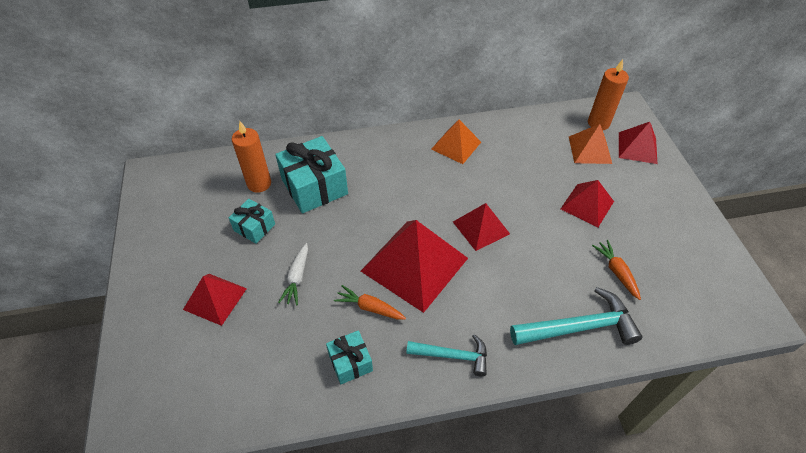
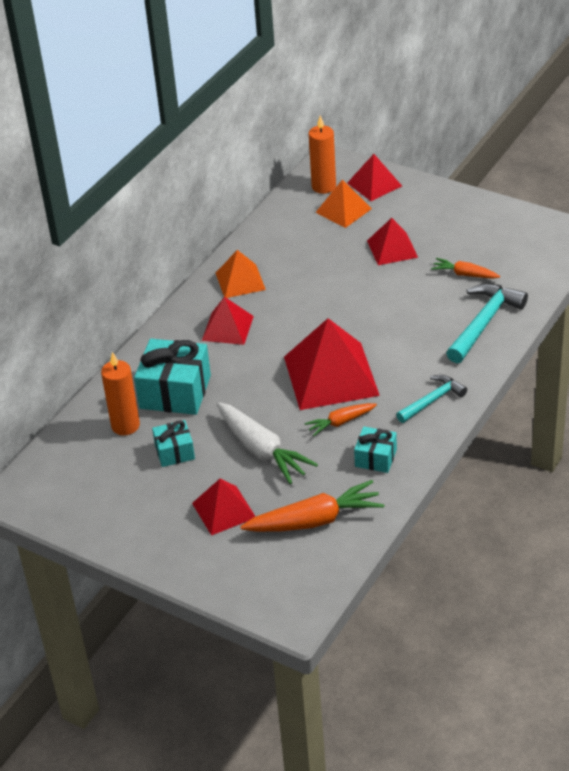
camera: 45 degrees left, 10 degrees down
(246, 369) = (315, 520): none -> orange carrot
(297, 278) = (262, 450): white carrot -> white carrot, size x1.79
(481, 227) = (342, 318): red pyramid -> red pyramid (227, 328)

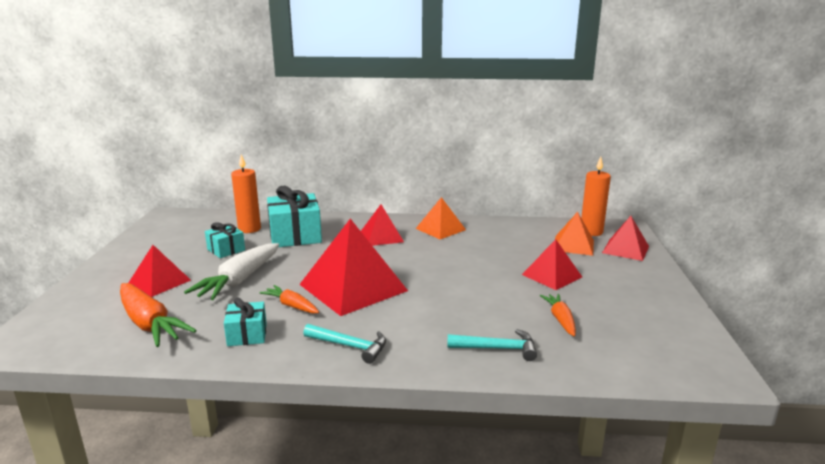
camera: 60 degrees right, 20 degrees down
(484, 323) = (497, 348): turquoise hammer -> turquoise hammer, size x0.63

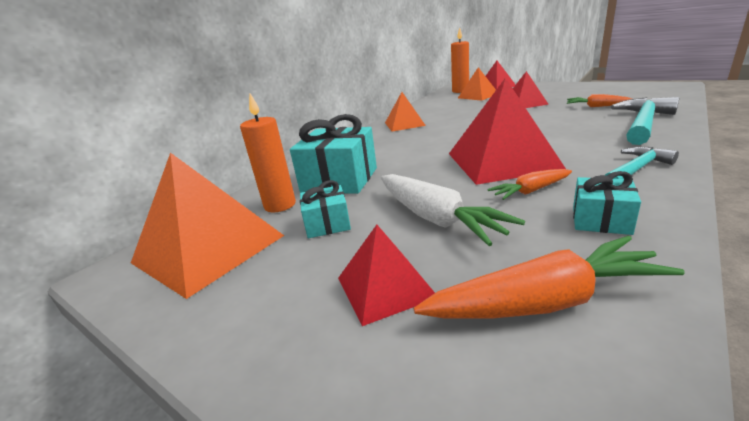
camera: 55 degrees left, 5 degrees up
(192, 228) = (208, 248): none -> orange pyramid
(381, 236) = (394, 143): red pyramid -> none
(497, 348) = (642, 123): turquoise hammer -> turquoise hammer, size x1.58

